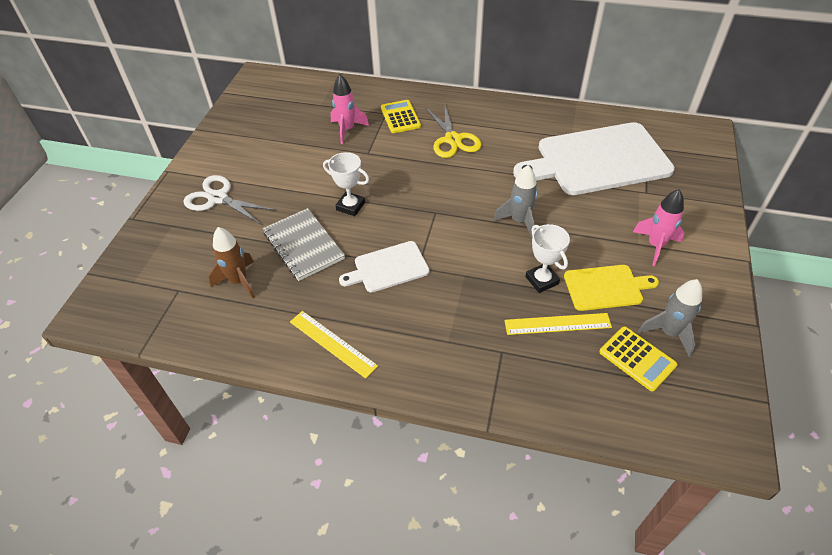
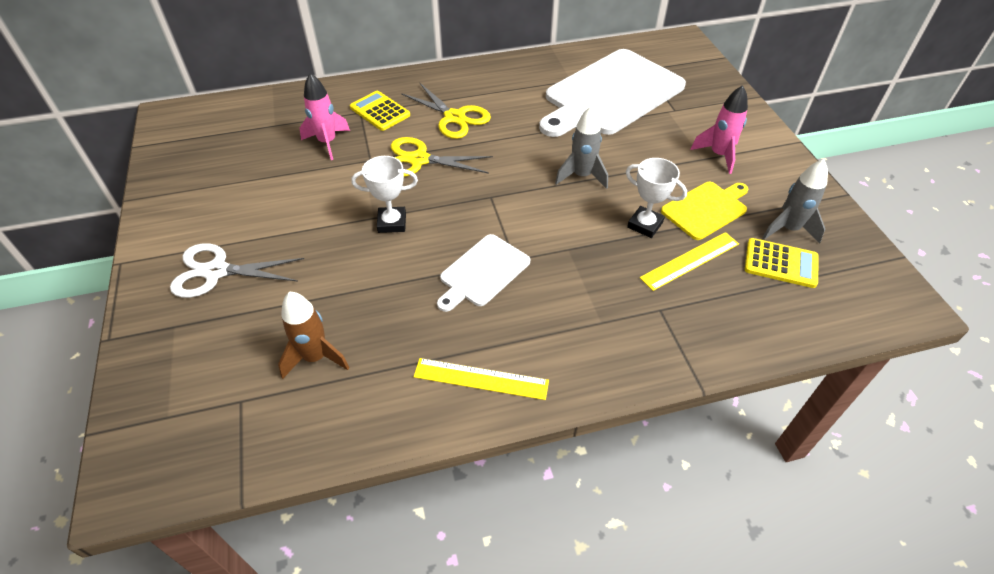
camera: 30 degrees left, 0 degrees up
(303, 245) = (367, 285): grey notebook -> none
(402, 165) = (419, 160): none -> yellow scissors

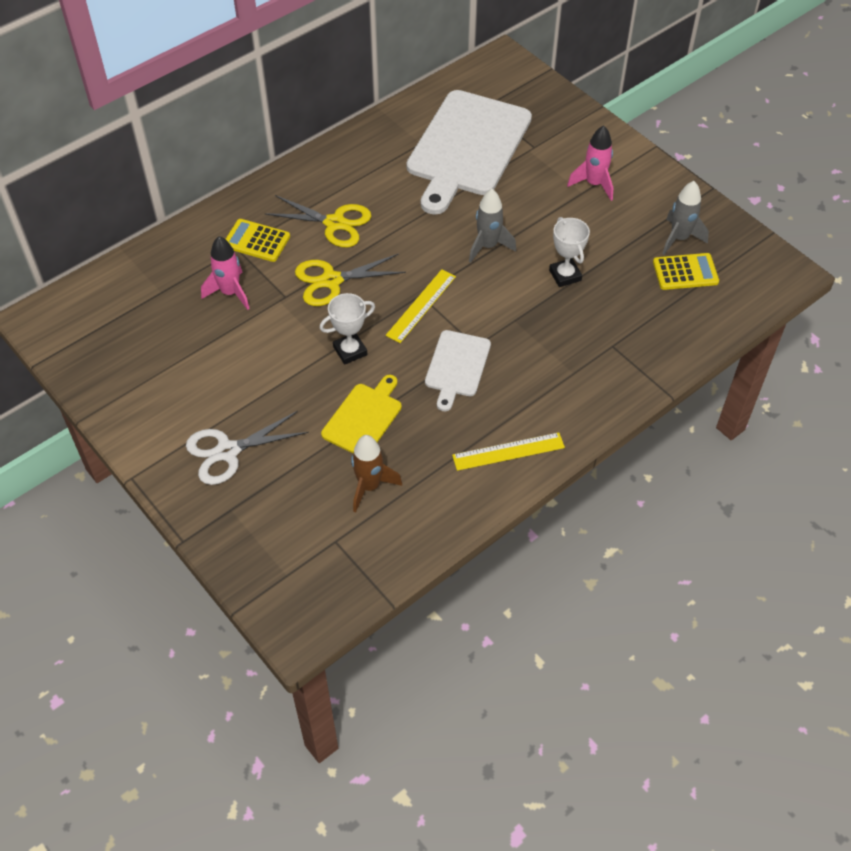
camera: 25 degrees left, 5 degrees up
(645, 225) = (565, 275): white trophy -> white trophy turned 60 degrees clockwise
(690, 260) = (615, 295): yellow ruler -> yellow ruler (421, 305)
(706, 209) = (607, 242): yellow cutting board -> yellow cutting board (364, 417)

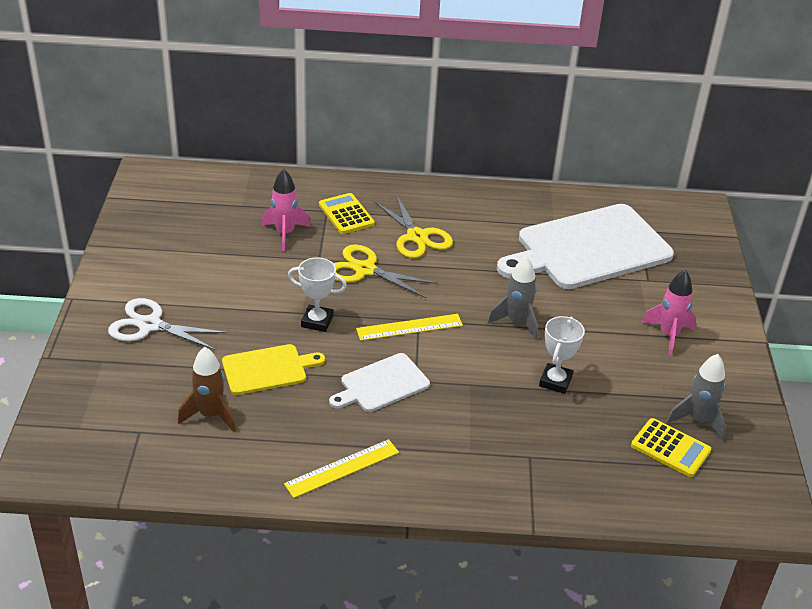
camera: 40 degrees right, 15 degrees down
(508, 451) = (342, 468): yellow ruler -> yellow ruler turned 60 degrees counterclockwise

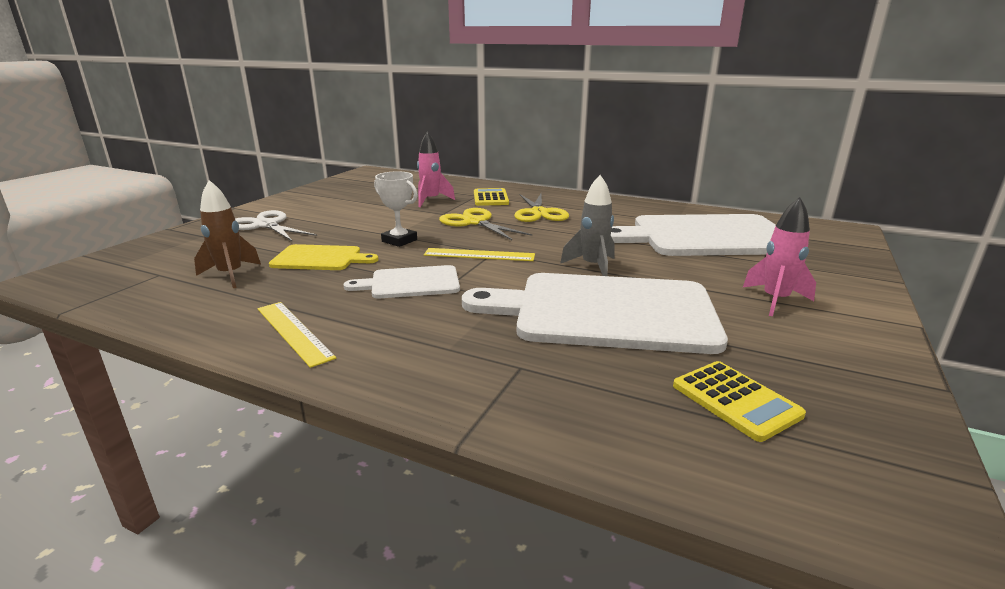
camera: 25 degrees right, 15 degrees down
(342, 468) = (293, 332): yellow ruler -> yellow ruler turned 60 degrees clockwise
(555, 381) = (605, 312): white trophy -> white cutting board
(698, 420) = (792, 380): grey rocket -> none

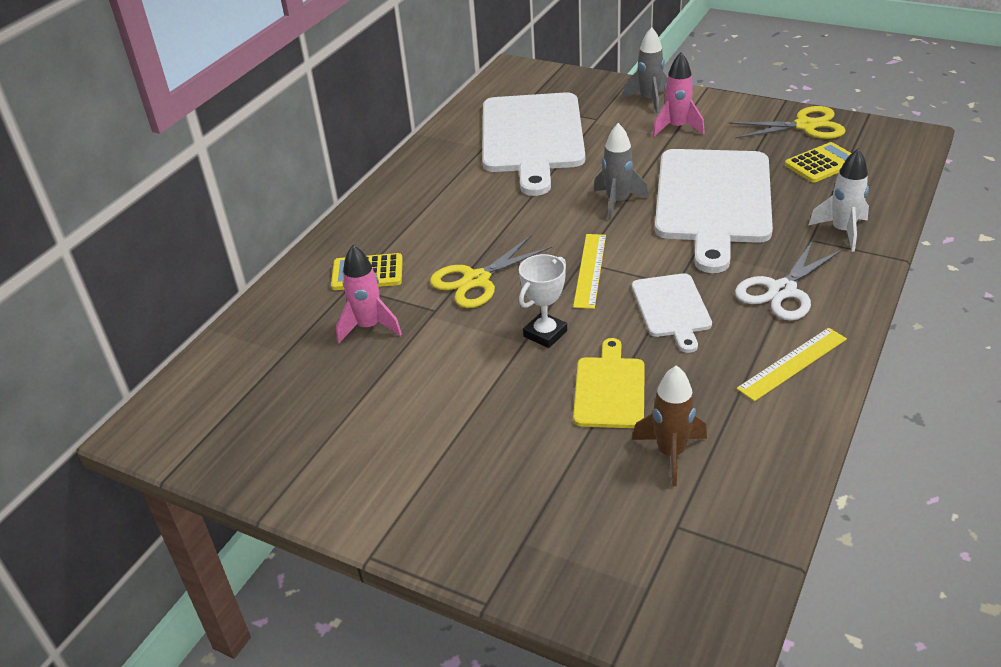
camera: 85 degrees left, 15 degrees up
(266, 225) = (474, 481): white scissors -> white scissors (782, 291)
(539, 213) = (443, 233): yellow scissors -> yellow scissors (805, 126)
(539, 394) = (842, 231): none -> white rocket
(836, 288) = (649, 100): none -> grey rocket

